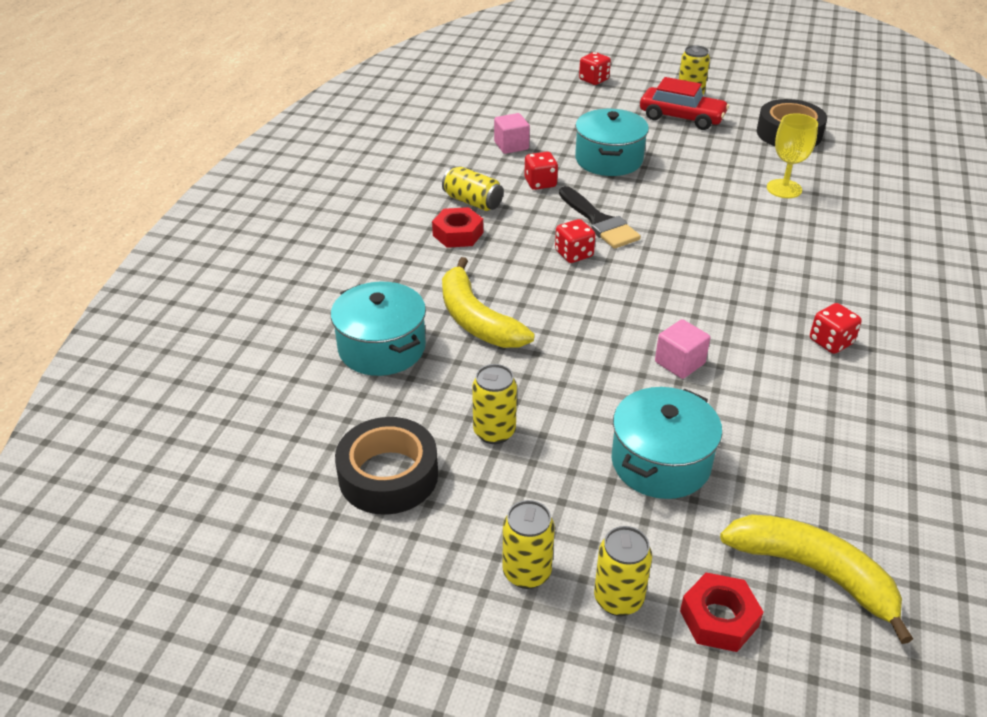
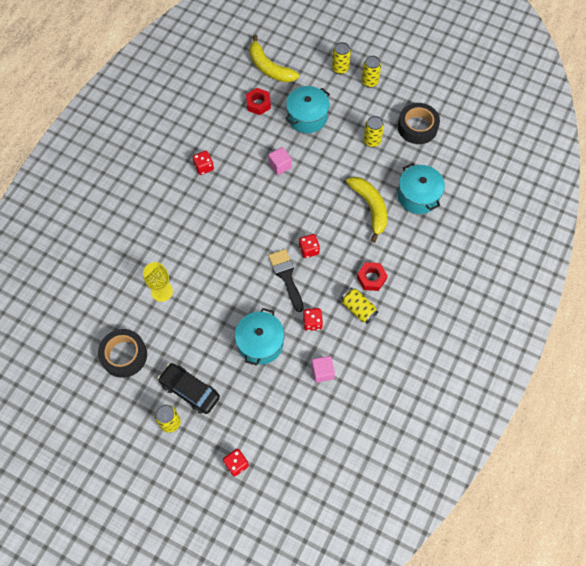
camera: 170 degrees left, 25 degrees up
(681, 118) = (190, 390): red car -> black car
(719, 618) = (309, 58): red nut -> red nut (258, 104)

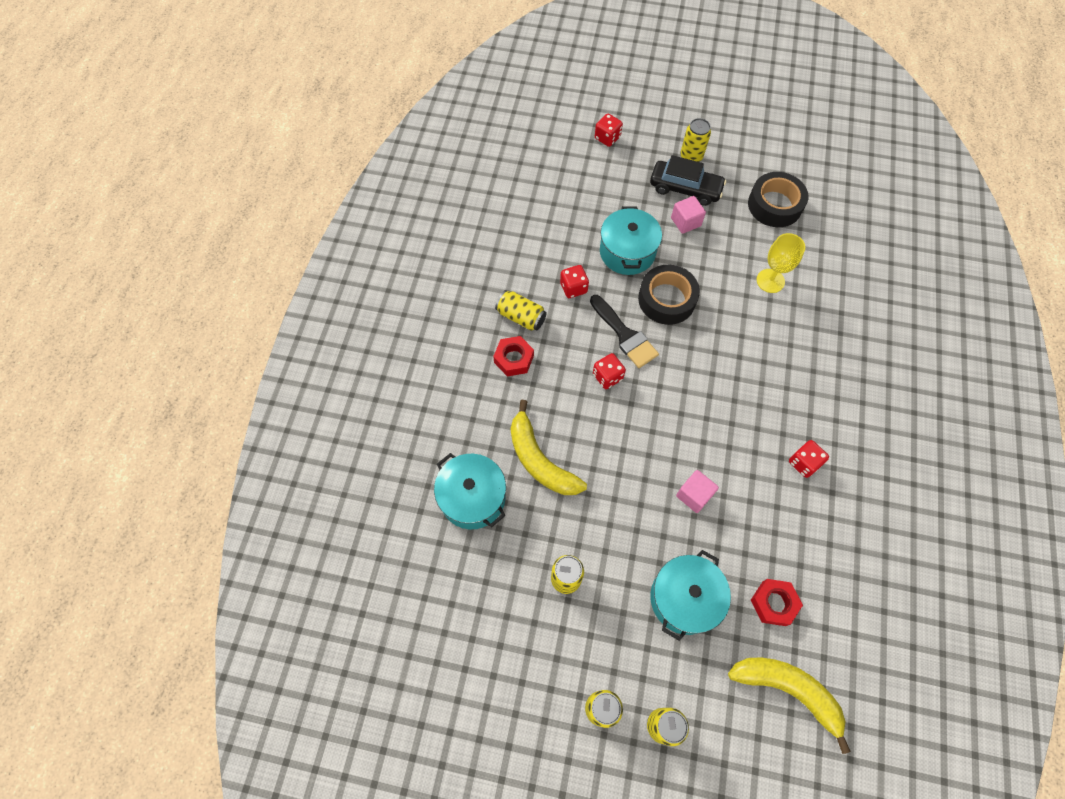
camera: 165 degrees right, 0 degrees up
(322, 372) = (545, 239): pink cube -> pink cube (685, 222)
(417, 127) = (496, 628): black tape -> black tape (666, 299)

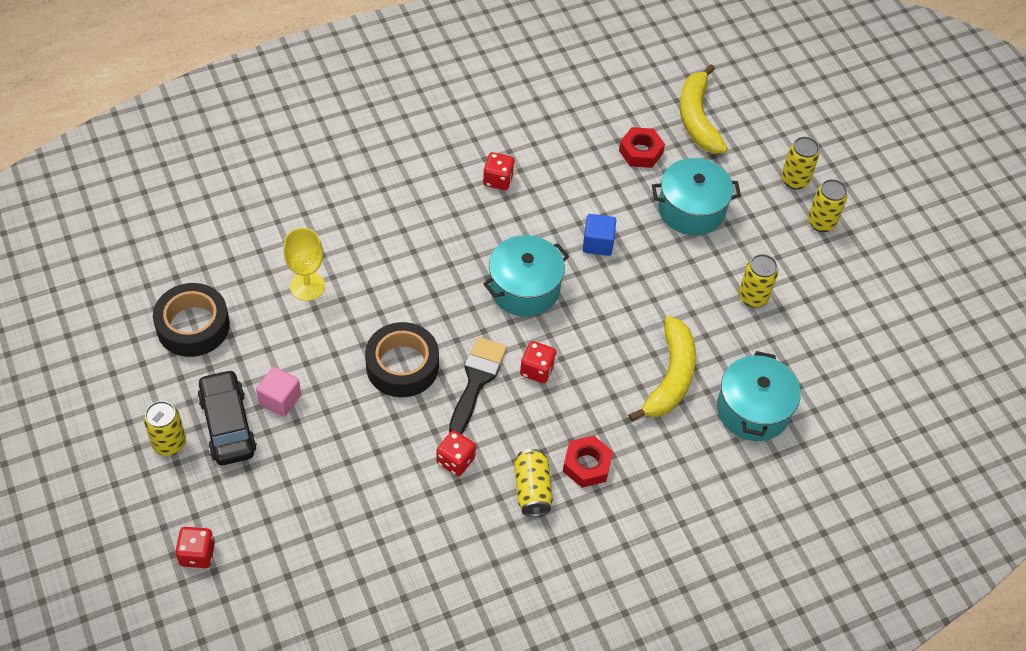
camera: 130 degrees left, 10 degrees down
(627, 252) = (366, 435): turquoise pot -> turquoise pot (524, 288)
(694, 495) = (597, 243): pink cube -> blue cube

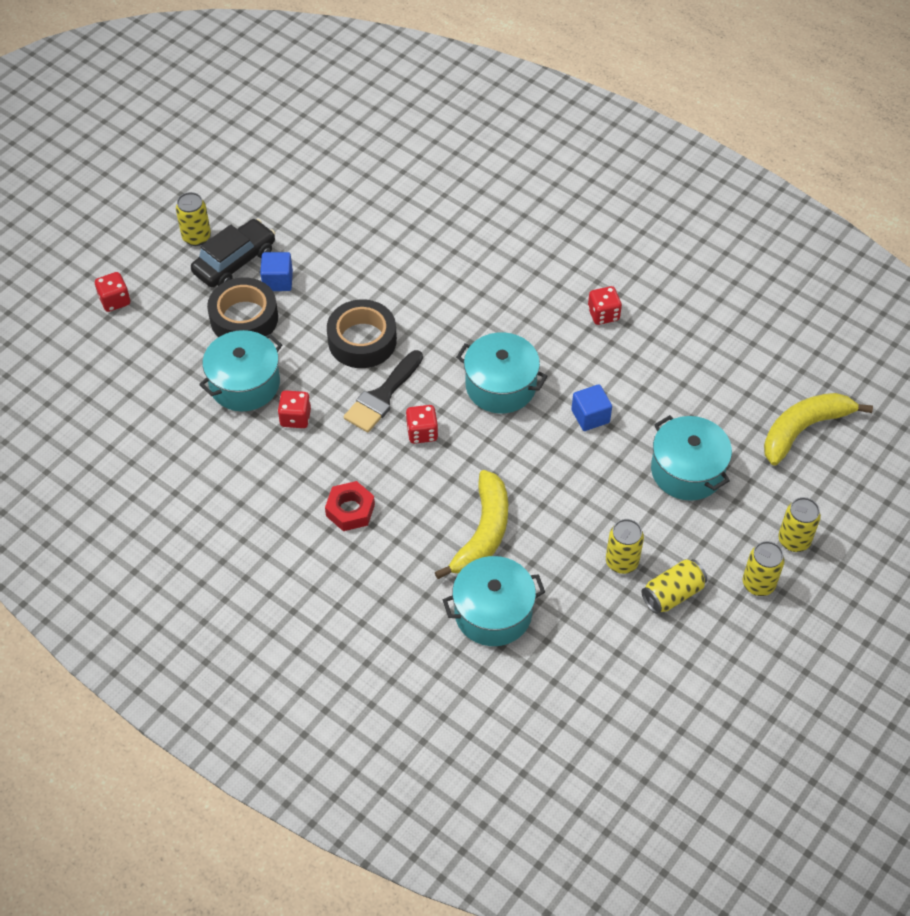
camera: 65 degrees right, 0 degrees up
(193, 326) = (308, 196): black tape -> black tape (244, 318)
(280, 399) = (278, 281): pink cube -> blue cube
(307, 286) = (395, 244): yellow goblet -> none
(386, 484) = (244, 383): none -> turquoise pot
(476, 380) = (382, 396): black brush -> black brush turned 135 degrees clockwise
(532, 490) = (301, 482): yellow can -> yellow can (672, 594)
(641, 152) = (723, 403): red nut -> none
(670, 378) = (483, 533): yellow banana -> yellow banana turned 60 degrees counterclockwise

